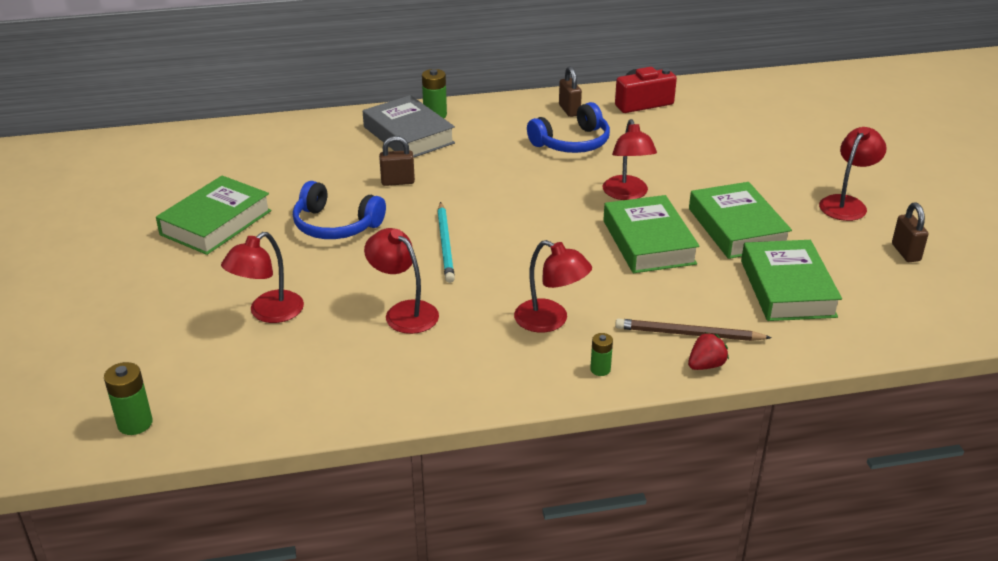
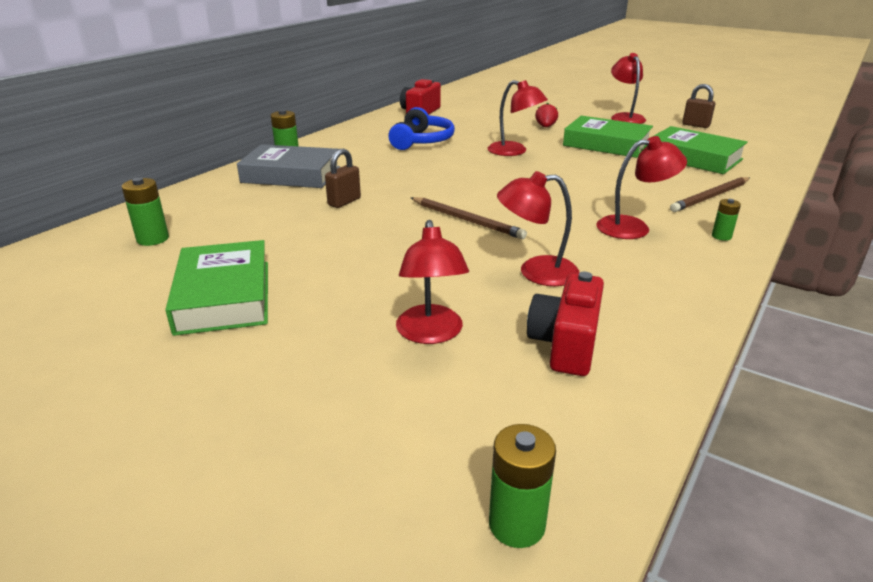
camera: 45 degrees left, 5 degrees down
(244, 156) = (153, 239): none -> green battery
(320, 366) = (565, 344): none -> red camera
(335, 225) = (352, 247): blue headphones -> none
(445, 244) = (467, 220): turquoise pencil -> brown pencil
(569, 110) = (382, 128): brown padlock -> none
(649, 242) = (582, 167): green book -> none
(706, 365) = (755, 206): red strawberry -> red strawberry (545, 127)

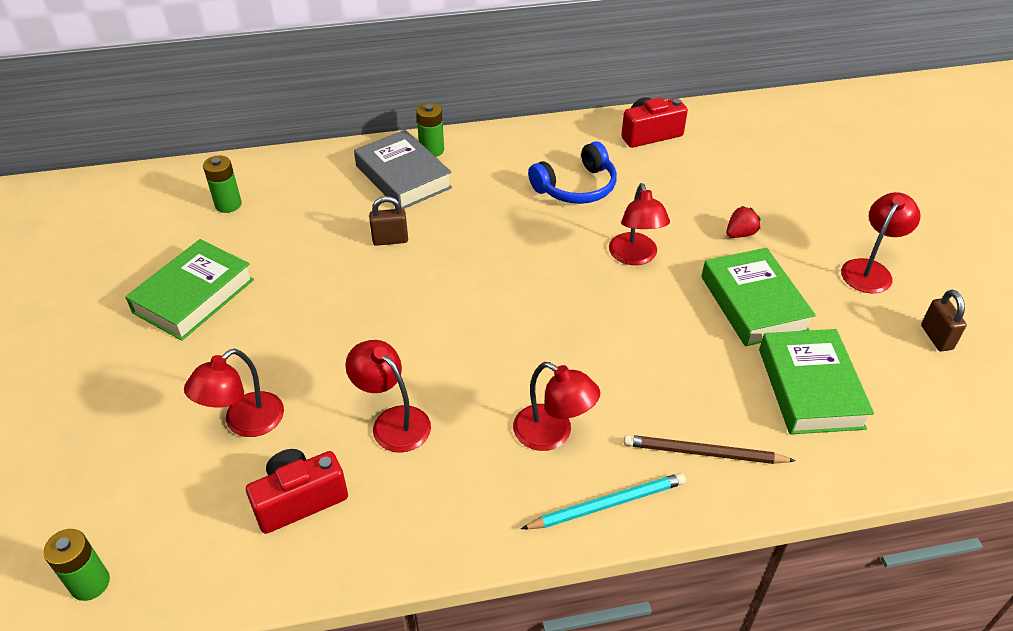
camera: 45 degrees right, 15 degrees up
(467, 220) = (440, 326): brown pencil -> none
(721, 236) = (607, 504): green battery -> turquoise pencil

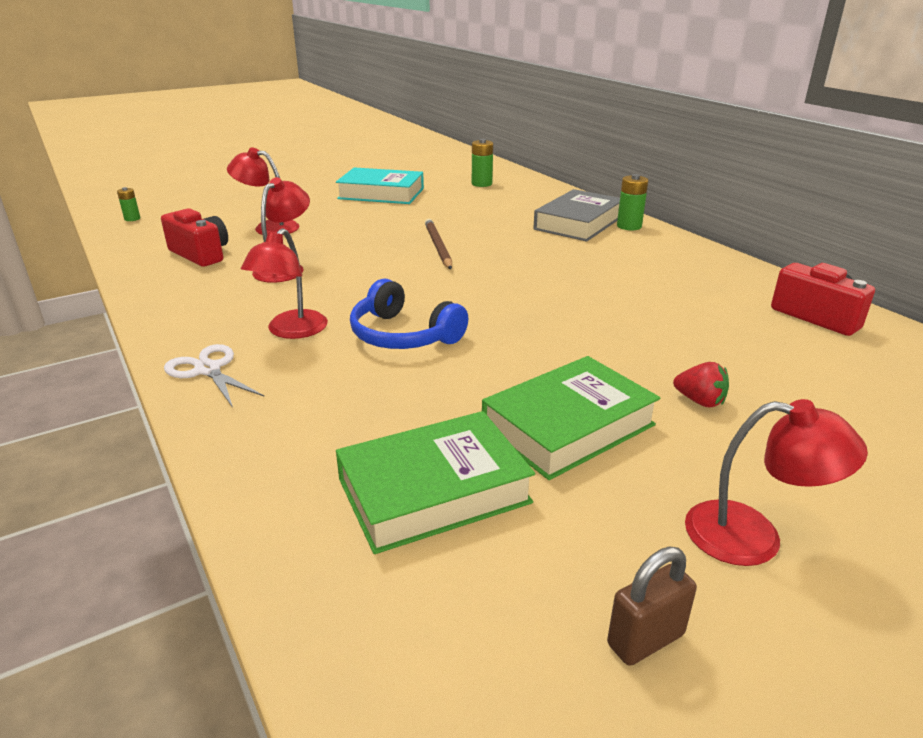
camera: 70 degrees right, 15 degrees down
(90, 583) = (132, 219): green battery -> green battery, size x0.63
(194, 296) = (381, 194): green book -> turquoise book
(390, 240) = (492, 233): brown padlock -> none
(576, 187) = (659, 291): blue headphones -> blue headphones (403, 335)
(607, 504) = (208, 370): turquoise pencil -> white scissors
(635, 257) = (579, 337): red lamp -> none
(704, 453) = (289, 417): brown pencil -> brown pencil (438, 246)

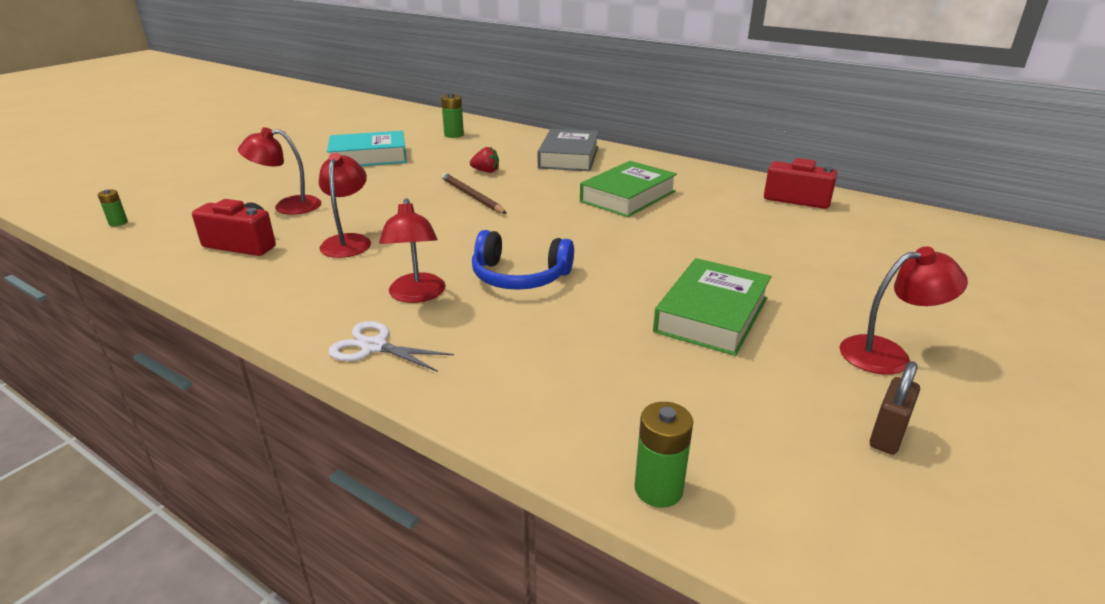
camera: 25 degrees left, 0 degrees up
(434, 491) = (665, 387): green book -> green book (628, 196)
(629, 226) = (610, 153): green battery -> green battery (658, 489)
(700, 401) = (778, 275): red strawberry -> red strawberry (486, 171)

